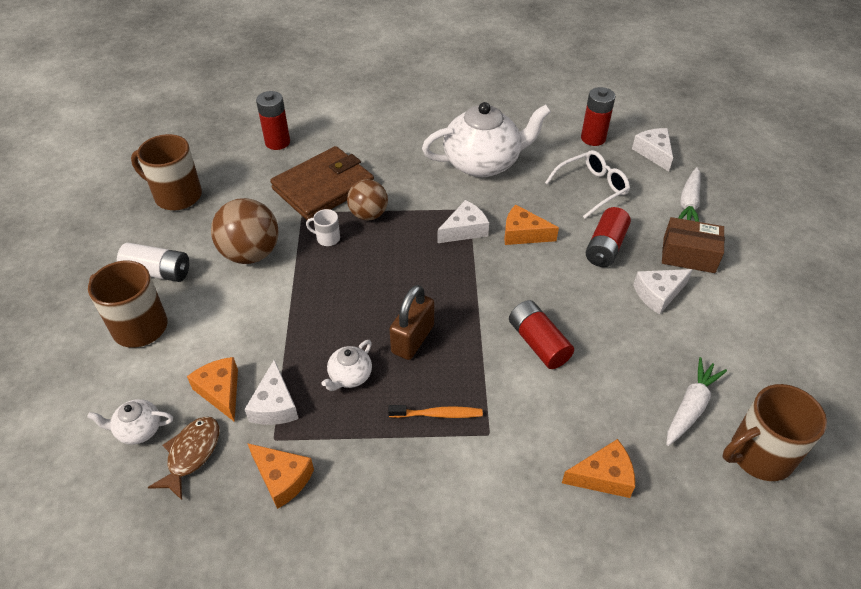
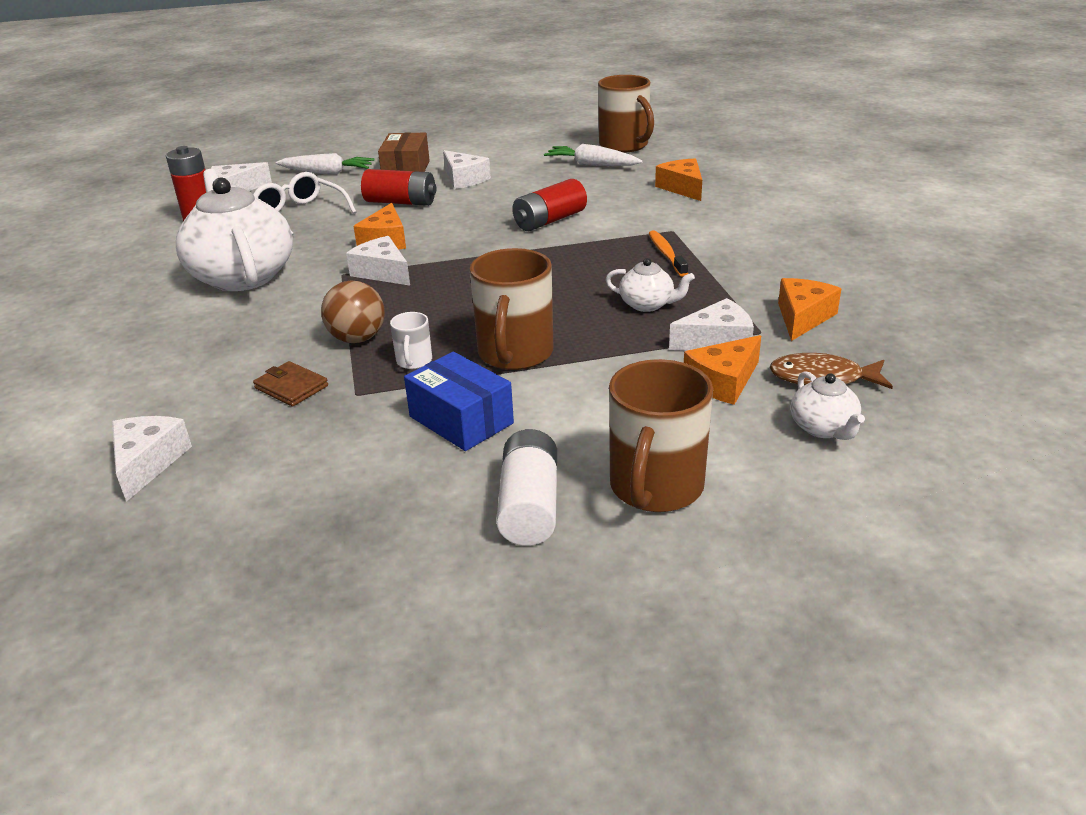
camera: 100 degrees left, 15 degrees down
(176, 196) = (312, 549): brown mug -> brown mug (515, 354)
(251, 254) = (461, 420): brown ball -> blue box
(277, 142) = (148, 462): red battery -> white cheese
(323, 187) = (291, 387): brown wallet -> brown wallet, size x0.42
(413, 339) = (575, 279): brown padlock -> none

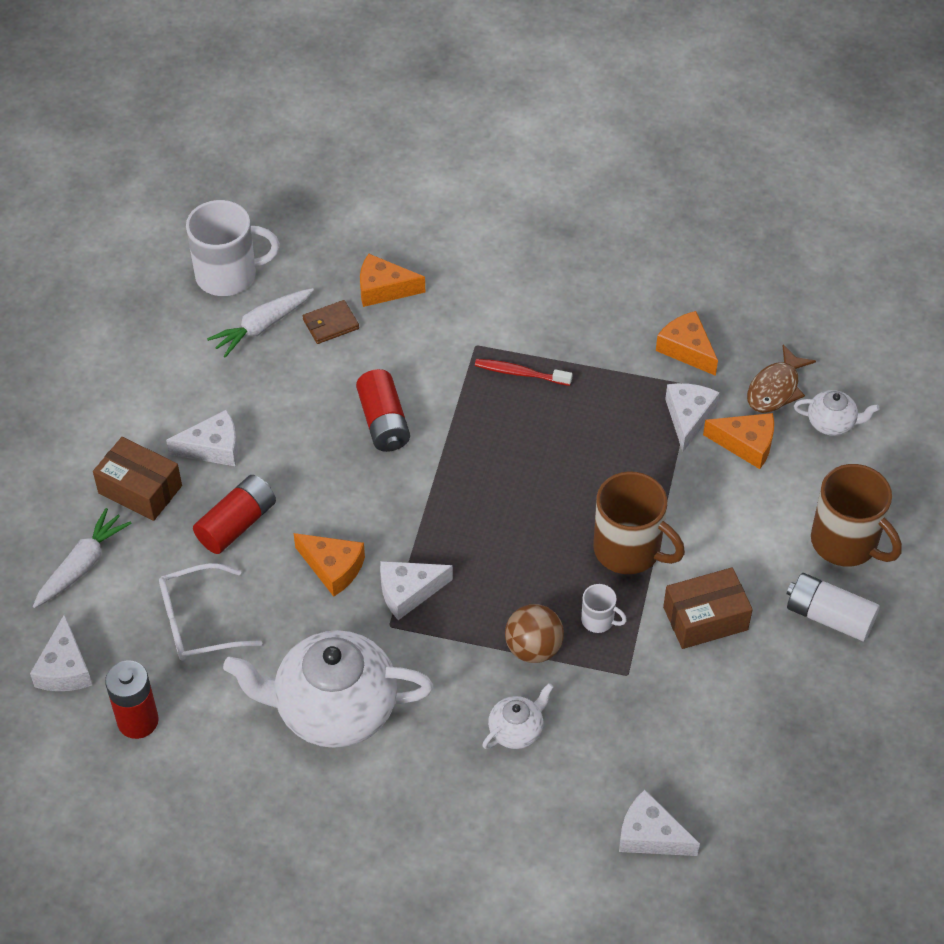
camera: 65 degrees left, 20 degrees up
(291, 387) = (589, 716): brown wallet -> brown wallet (330, 324)
(461, 420) = (705, 618): blue box -> brown box
(624, 145) = (228, 275): brown mug -> white mug
(647, 305) = (603, 430): white teapot -> white teapot (516, 730)
(666, 254) = (520, 373): orange toothbrush -> red toothbrush
(723, 382) = (746, 444): orange cheese -> orange cheese turned 60 degrees counterclockwise

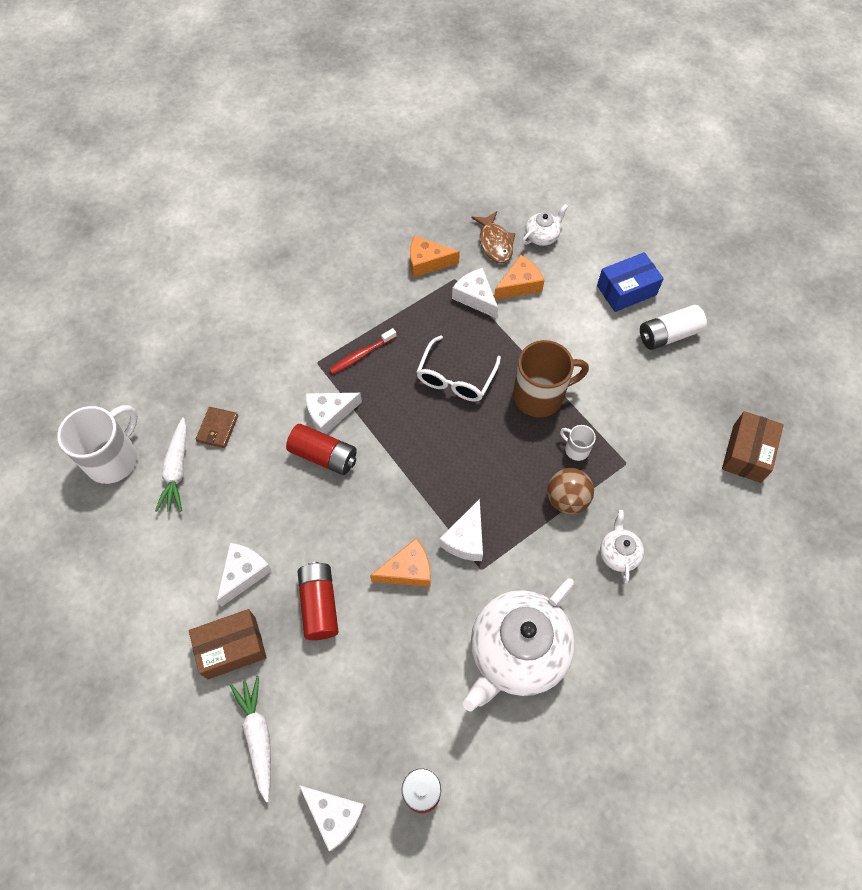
camera: 50 degrees left, 10 degrees up
(198, 622) = (376, 690): white glasses -> white glasses (455, 378)
(383, 289) = (222, 379): orange cheese -> none
(598, 620) = (576, 449): white mug -> white mug turned 120 degrees counterclockwise
(650, 835) = (747, 536): white cheese -> white cheese (329, 414)
(705, 618) = (620, 394): brown box -> brown box (746, 453)
(846, 542) = (626, 290): brown mug -> blue box

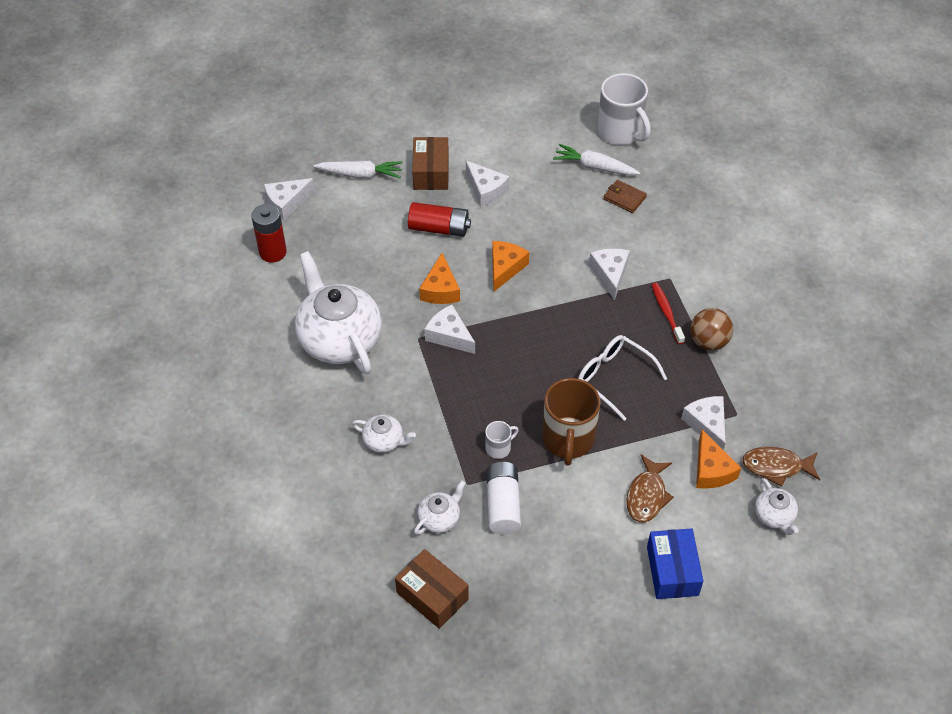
camera: 110 degrees right, 10 degrees down
(324, 456) = (569, 261): red battery -> none
(427, 262) = (766, 397): orange cheese -> orange cheese (505, 268)
(475, 297) = (707, 425): white cheese -> white cheese turned 90 degrees counterclockwise
(567, 323) = (647, 495): none -> brown fish
(567, 499) = (452, 421): brown ball -> brown ball (708, 342)
(668, 335) = (599, 587): white battery -> white battery (503, 504)
(672, 473) = (440, 518): none -> white teapot

